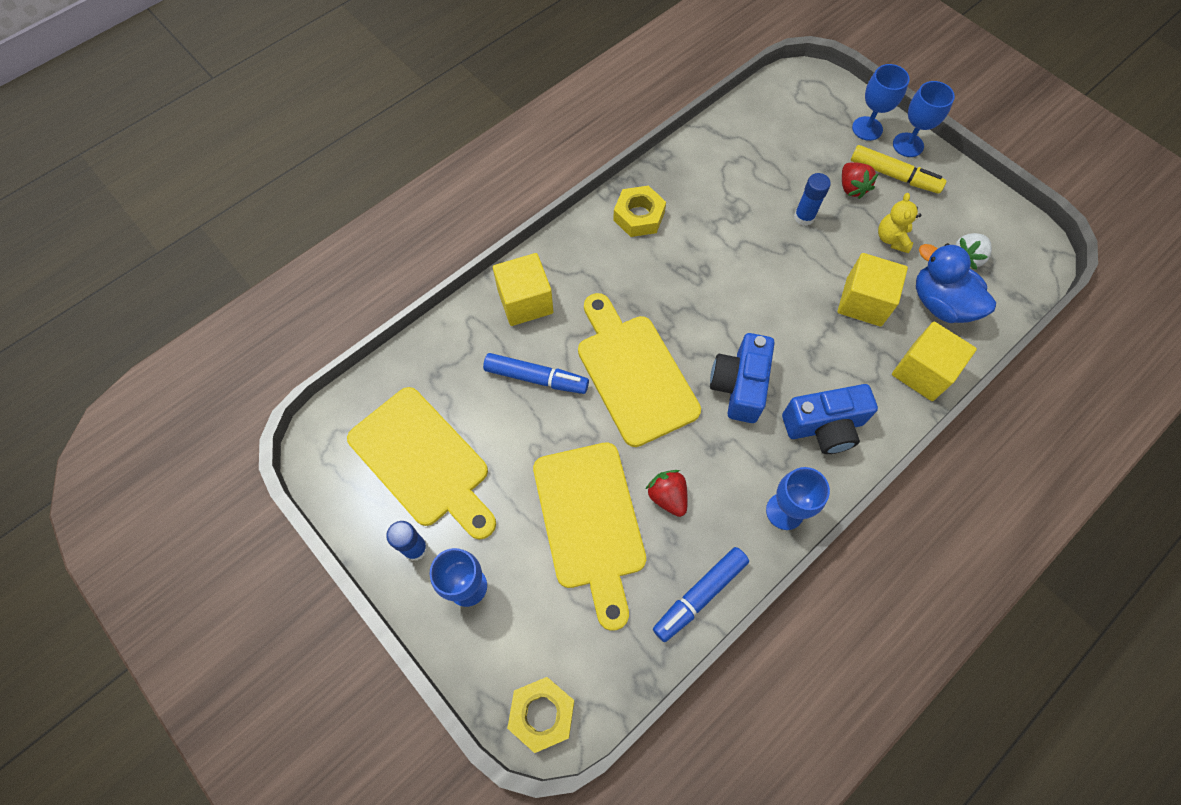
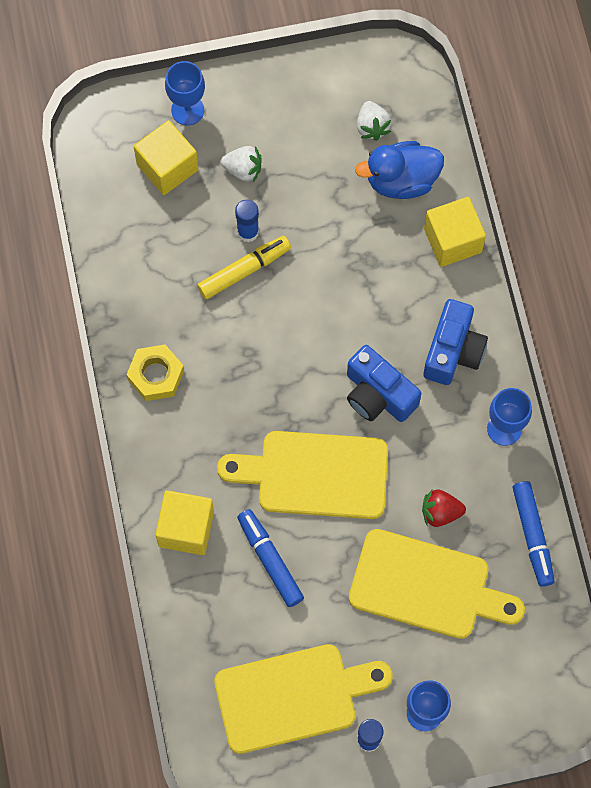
camera: 60 degrees left, 5 degrees up
(536, 378) = (270, 560): blue marker -> blue marker turned 75 degrees counterclockwise
(542, 714) = (555, 705): yellow nut -> none
(852, 188) = (243, 169): red strawberry -> white strawberry
(863, 302) = (362, 241): yellow cube -> yellow cube (167, 167)
(892, 239) = (316, 174): yellow teddy bear -> none
(894, 175) = (253, 124): yellow marker -> yellow marker (244, 270)
(908, 145) = (228, 88): blue goblet -> none

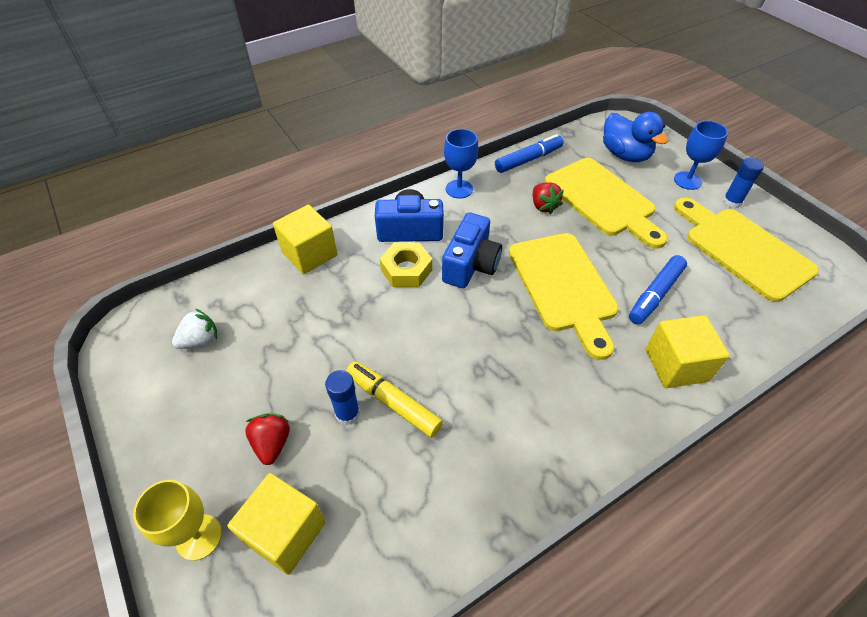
camera: 110 degrees left, 20 degrees down
(156, 375) = (546, 447): yellow nut -> yellow nut (406, 270)
(187, 110) = (199, 537): blue goblet -> yellow goblet
(243, 169) = (272, 443): white strawberry -> red strawberry
(401, 181) = (257, 303): blue duck -> blue duck (625, 155)
(427, 586) = (602, 200): yellow cutting board -> yellow cutting board turned 150 degrees clockwise

